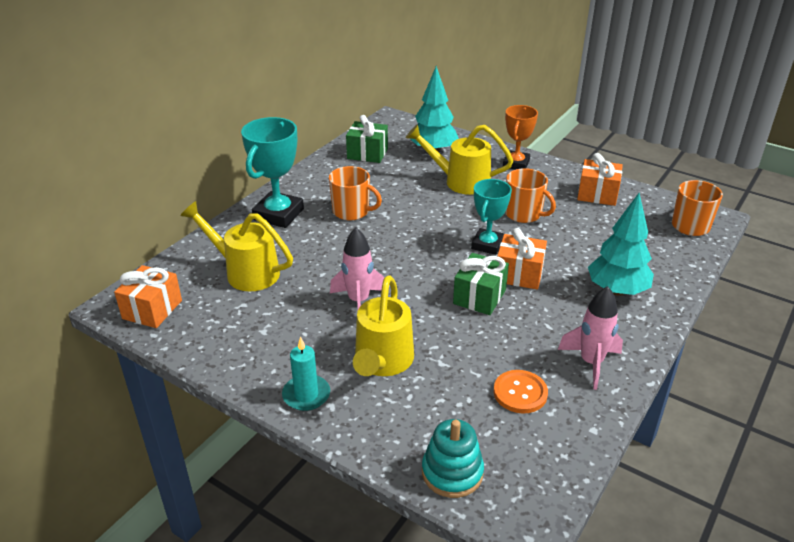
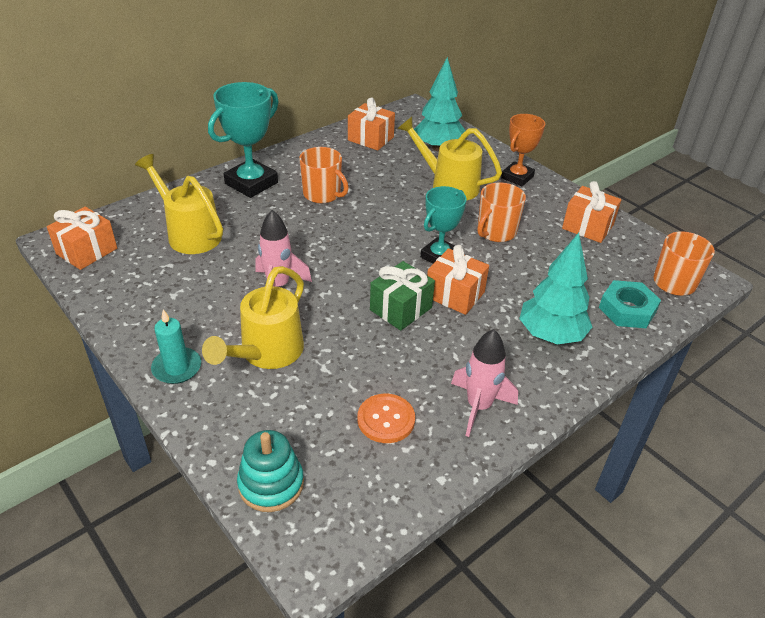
camera: 15 degrees right, 5 degrees up
(367, 153) = (370, 139): green gift -> orange gift
(524, 214) = (496, 232): orange mug -> orange mug turned 75 degrees clockwise
(666, 256) = (627, 310): none -> turquoise nut

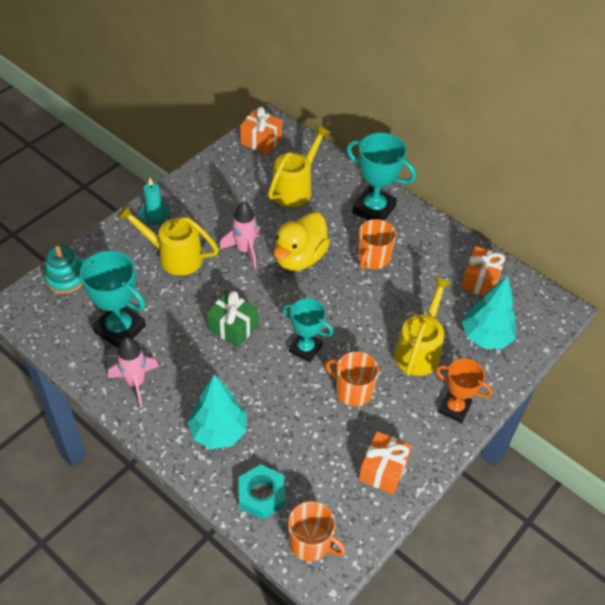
camera: 80 degrees right, 10 degrees up
(305, 244) = (299, 257): none -> yellow duck
(386, 419) = (120, 329): orange button -> turquoise trophy
(455, 294) = (257, 362): orange gift -> none

